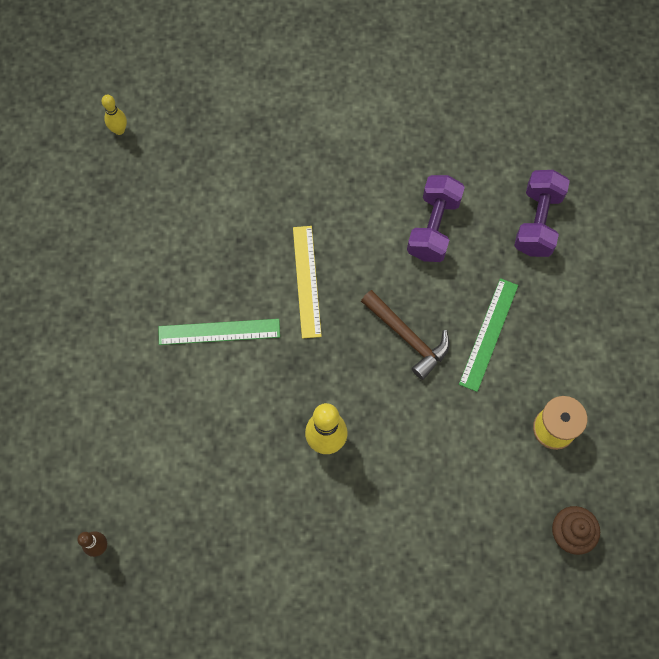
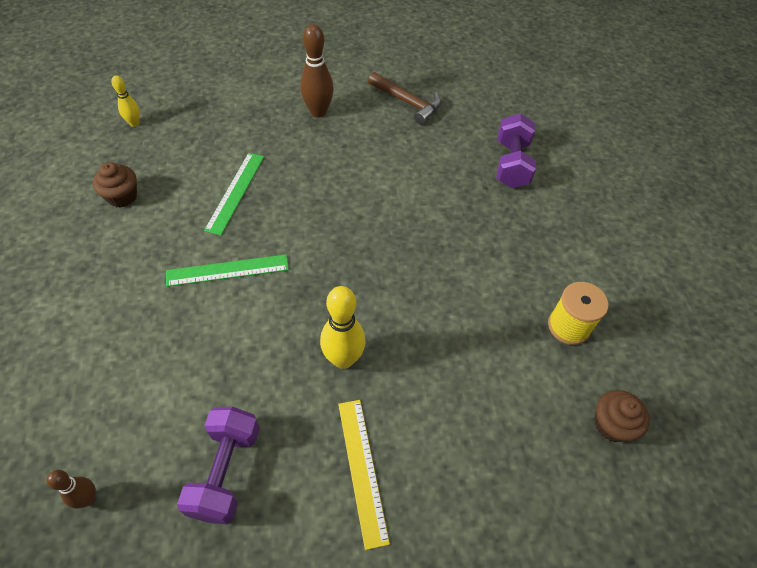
camera: 10 degrees left, 15 degrees down
(111, 230) = (122, 196): none -> brown cupcake
(307, 281) = (311, 222): yellow ruler -> yellow ruler (362, 469)
(326, 128) = (318, 112): none -> brown bowling pin
(407, 337) = (412, 260): brown hammer -> brown hammer (407, 102)
(433, 227) = (421, 174): purple dumbbell -> purple dumbbell (226, 471)
(488, 334) = (487, 251): green ruler -> green ruler (235, 192)

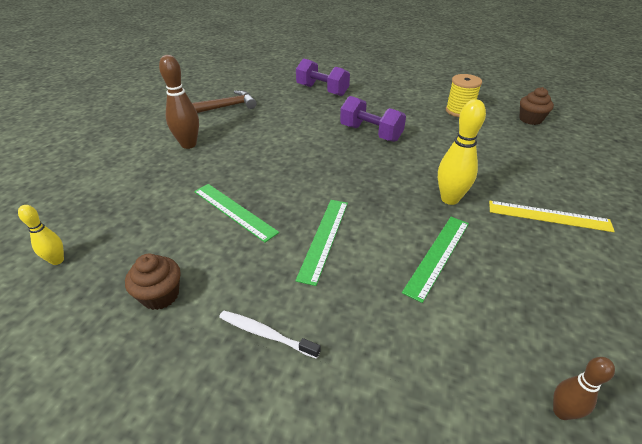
camera: 60 degrees left, 15 degrees down
(106, 274) = (266, 334): none -> white toothbrush
(226, 471) = (541, 291): purple dumbbell -> purple dumbbell (370, 133)
(242, 369) = (438, 255): none -> green ruler

